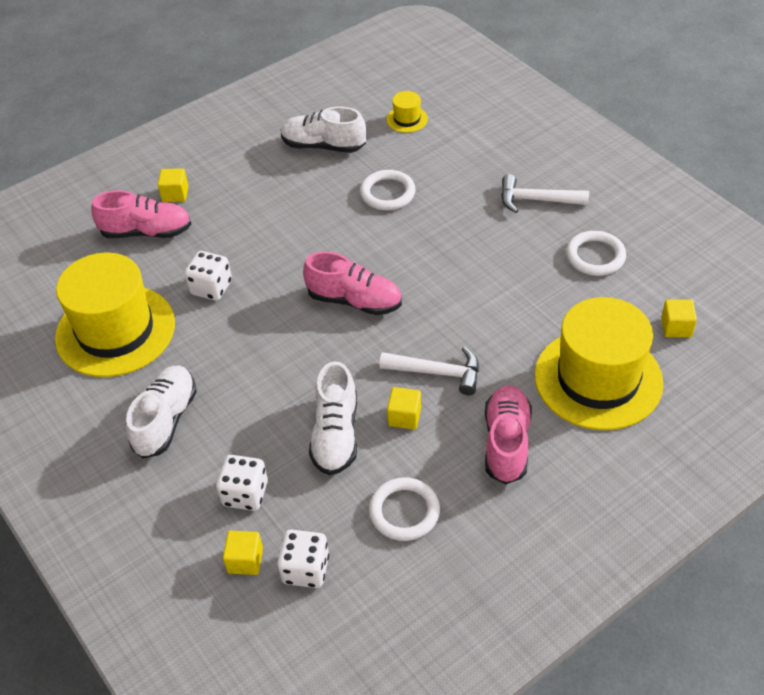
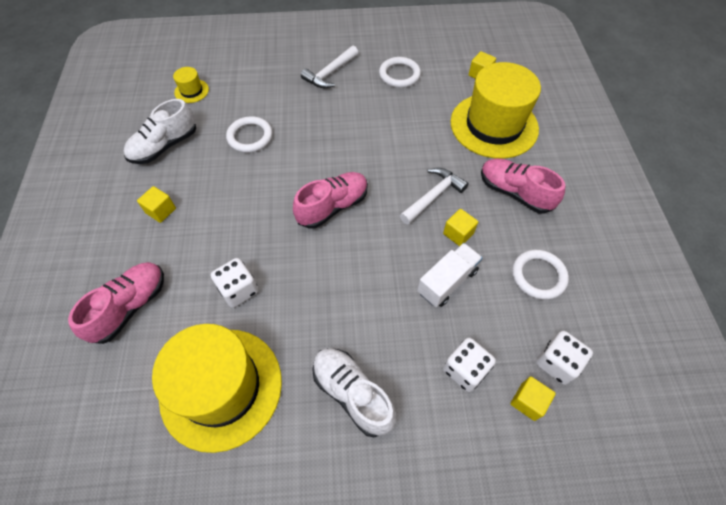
camera: 60 degrees left, 10 degrees up
(175, 194) = (109, 264): yellow cube -> yellow cube (161, 211)
(335, 435) = (447, 281): white shoe -> white truck

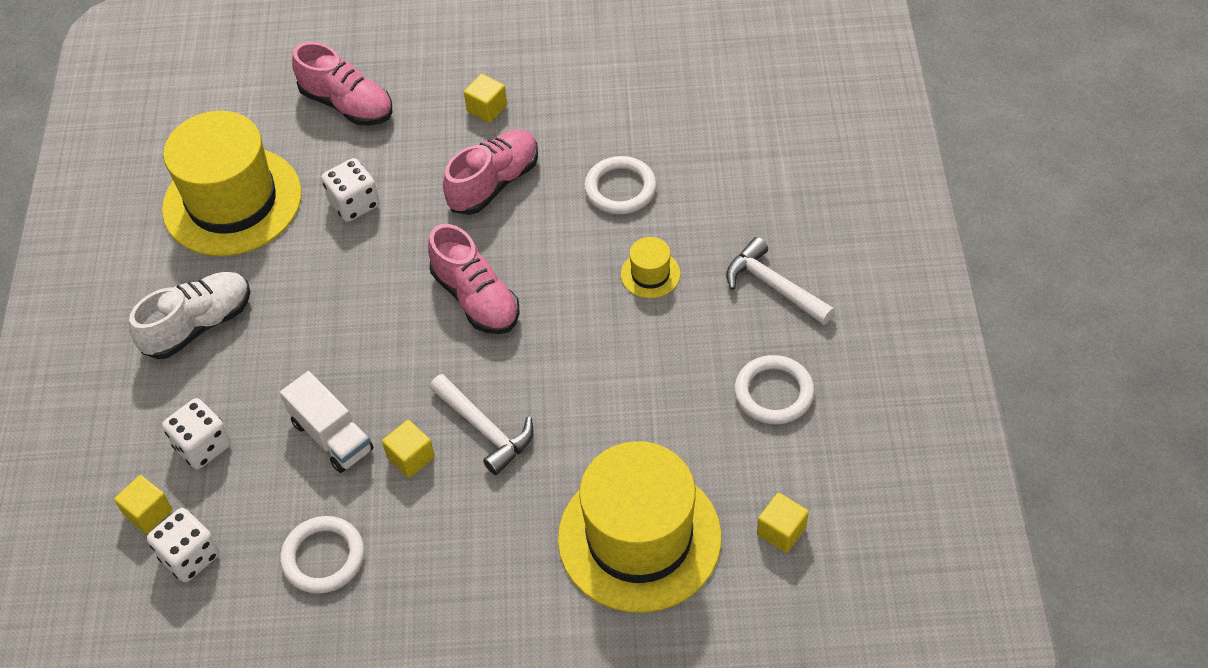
camera: 95 degrees right, 5 degrees down
(165, 146) = (604, 93): white shoe -> none
(191, 91) = (723, 106): yellow hat -> yellow hat (650, 274)
(514, 193) = (482, 549): pink shoe -> pink shoe (494, 183)

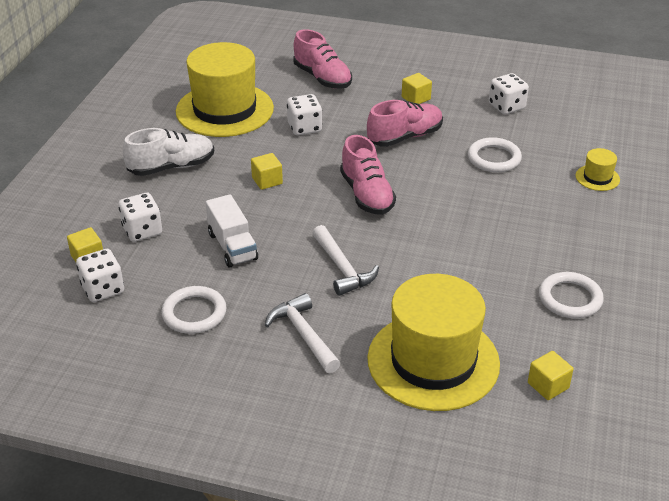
camera: 15 degrees right, 15 degrees down
(411, 457) = (282, 271): yellow cube -> yellow cube (267, 181)
(611, 91) = (506, 106): none -> white dice
(650, 274) = (499, 209): yellow hat -> yellow hat (597, 178)
(773, 286) = (590, 236): white hammer -> white hammer (303, 334)

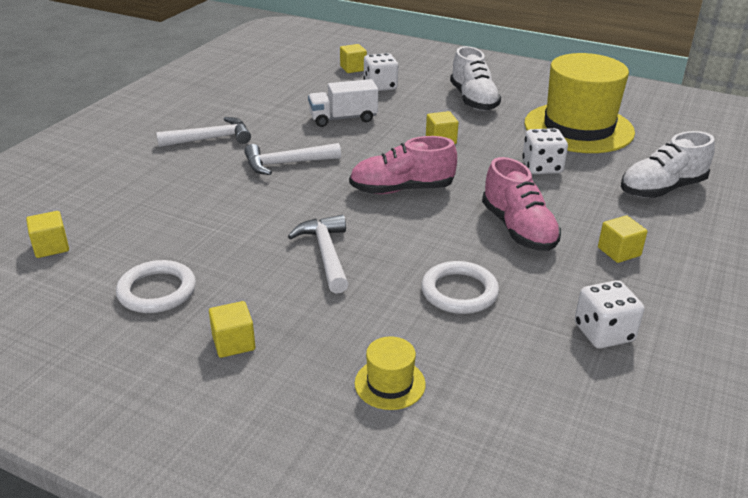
camera: 100 degrees right, 5 degrees down
(103, 289) = (313, 72): white dice -> none
(194, 313) = (265, 100): white ring -> none
(322, 78) = (662, 189): pink shoe -> white shoe
(433, 361) = (133, 191): yellow hat -> none
(479, 221) = (326, 254): none -> white hammer
(601, 246) = (233, 343): none -> yellow cube

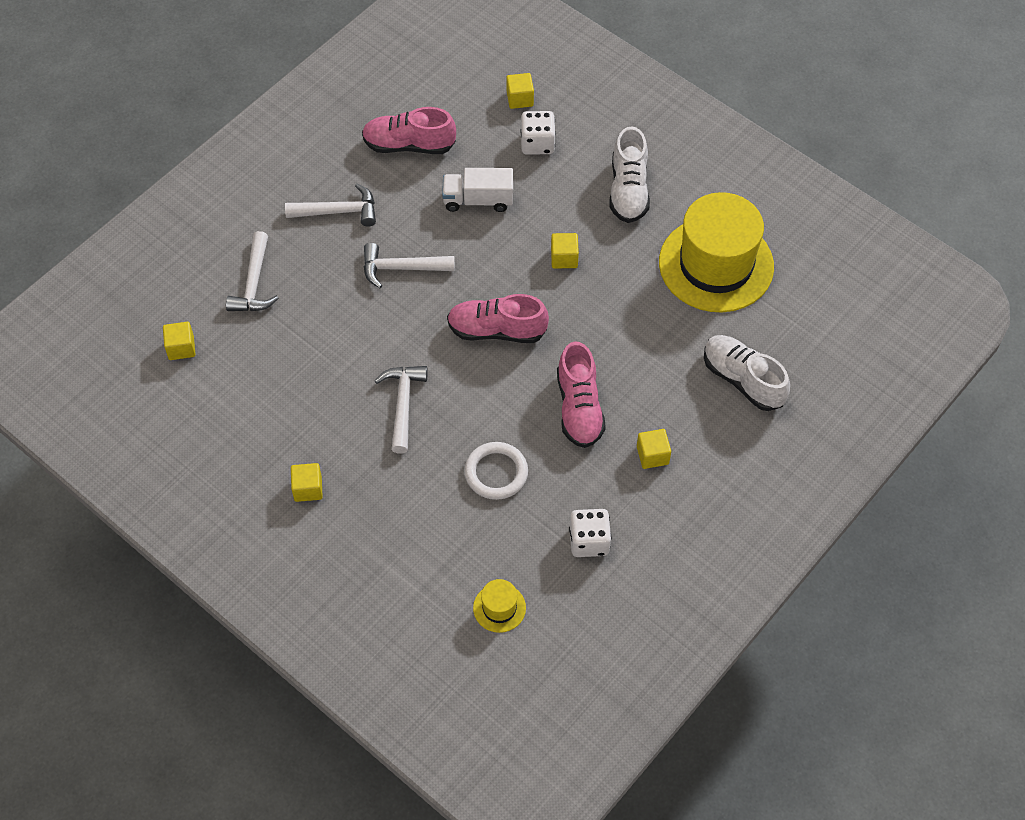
camera: 15 degrees right, 25 degrees up
(132, 191) = (254, 283): none -> white hammer
(157, 291) = (259, 420): white ring -> none
(266, 98) = (409, 145): none -> pink shoe
(390, 383) = (409, 553): yellow hat -> yellow hat (499, 608)
(542, 167) = (644, 323): white dice -> none
(662, 189) = (743, 380): white shoe -> white shoe turned 60 degrees clockwise

